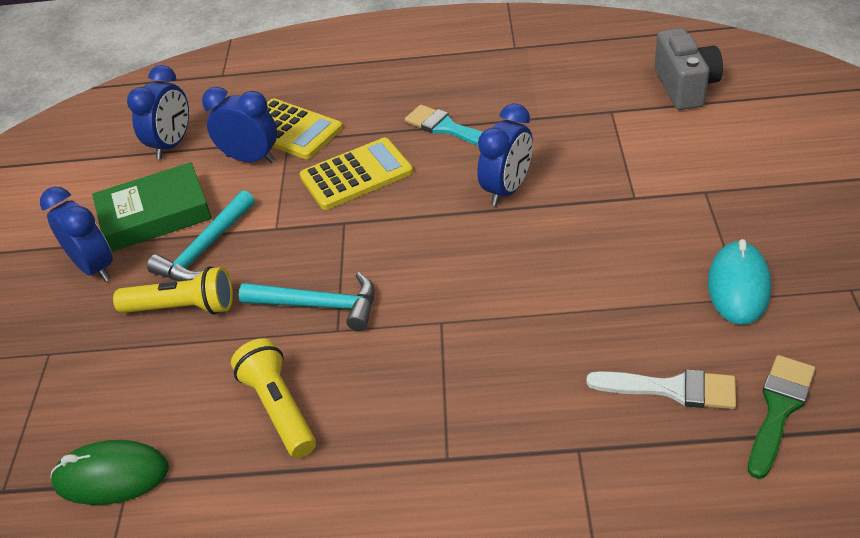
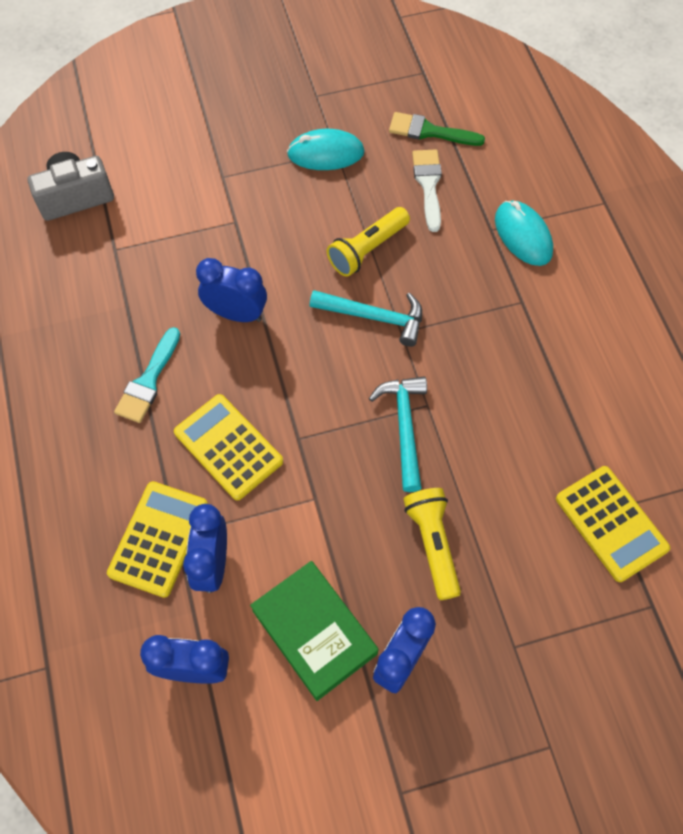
camera: 110 degrees left, 20 degrees up
(111, 476) = (611, 523): green mouse -> yellow calculator
(205, 249) = (355, 555): turquoise hammer -> turquoise hammer (374, 317)
(279, 408) = (514, 422): yellow flashlight -> yellow flashlight (367, 249)
(560, 487) = (523, 235): none -> turquoise mouse

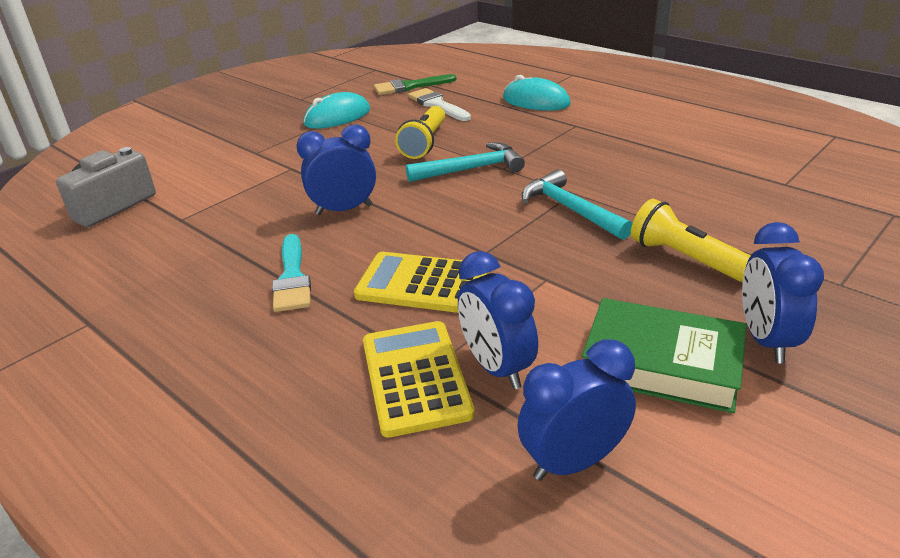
camera: 30 degrees left, 30 degrees down
(611, 523) = (797, 189): yellow calculator -> none

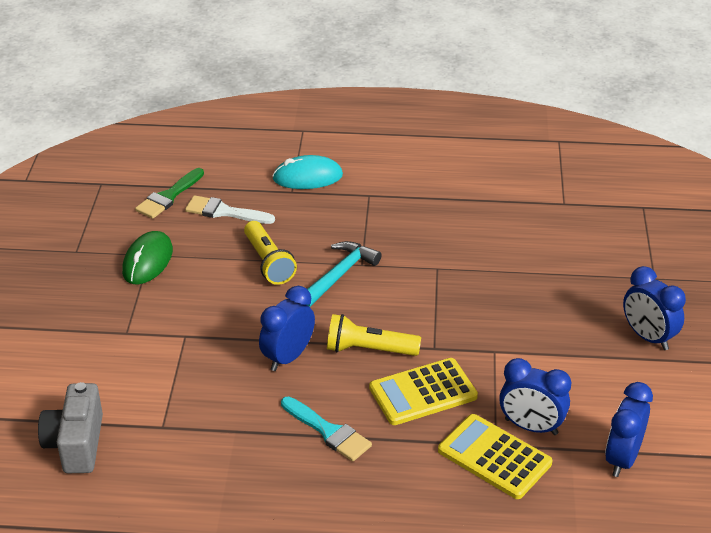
camera: 40 degrees left, 5 degrees up
(337, 117) = (147, 261): turquoise mouse -> green mouse
(571, 209) = (452, 285): turquoise hammer -> none
(661, 363) = (611, 379): green book -> none
(685, 258) = (559, 296): yellow flashlight -> yellow flashlight (369, 349)

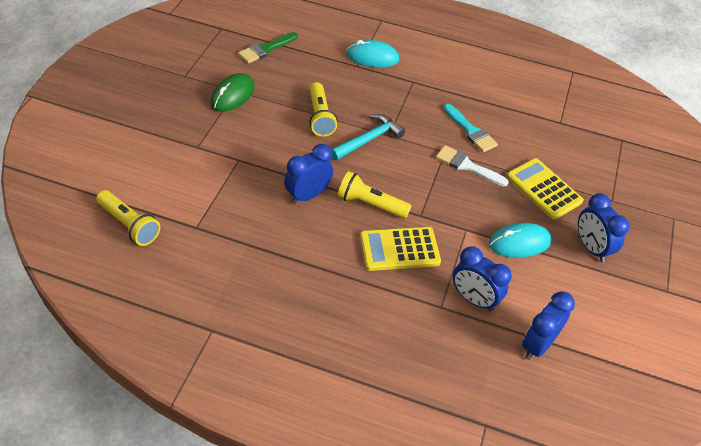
camera: 10 degrees right, 10 degrees up
(76, 444) = (129, 225): grey camera -> yellow flashlight
(224, 212) = (301, 70): white brush -> white brush (467, 166)
(328, 431) = (317, 263): turquoise brush -> turquoise brush (471, 131)
(494, 457) = (436, 317): yellow calculator -> yellow calculator (543, 189)
(562, 351) = (519, 243): none -> turquoise mouse

